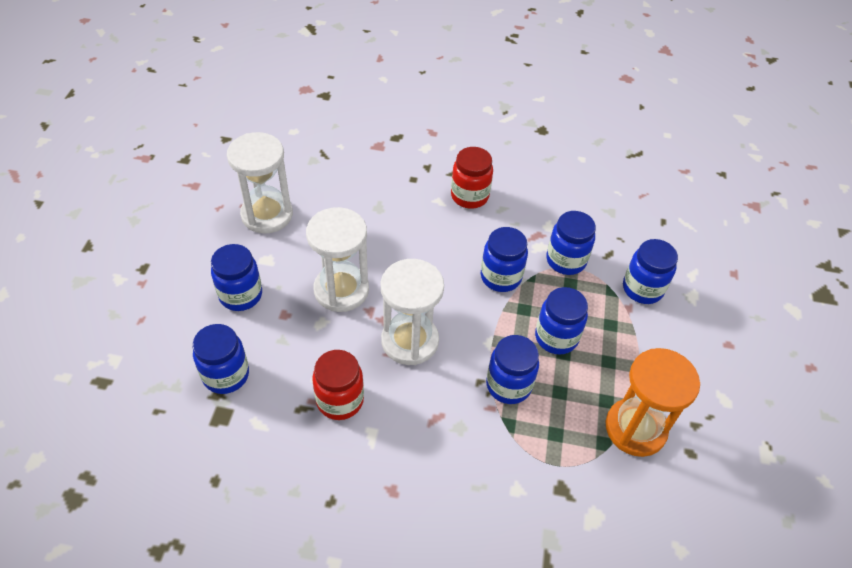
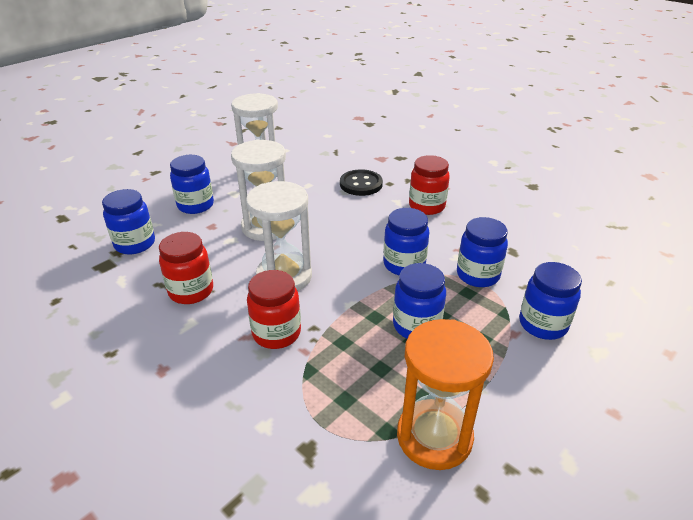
camera: 35 degrees right, 15 degrees down
(387, 192) = (361, 184): none -> black button
(454, 403) = (276, 333): none -> red jar
(508, 385) = (337, 341): blue jar -> none

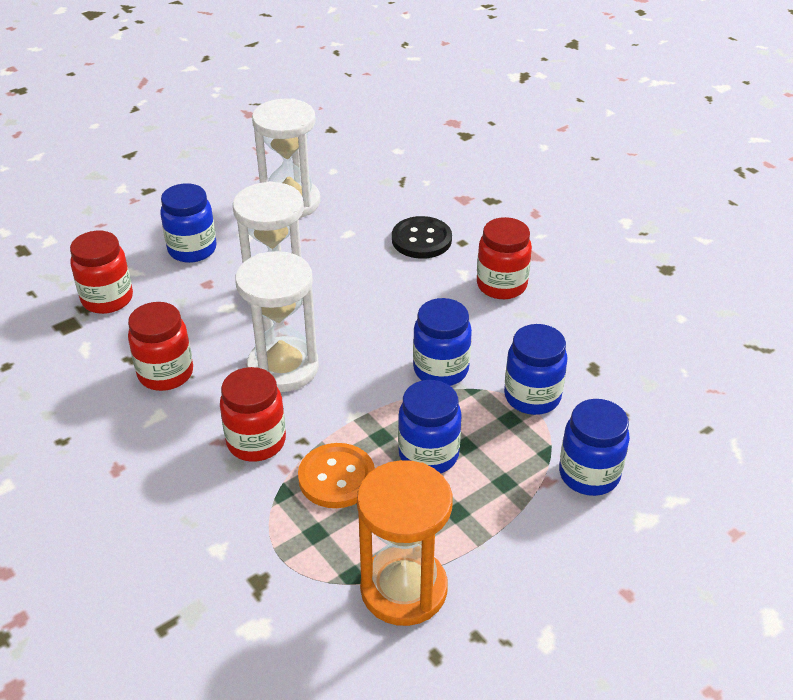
camera: 10 degrees right, 5 degrees up
(135, 244) = (107, 299): blue jar -> red jar
(349, 352) = (336, 477): none -> orange button

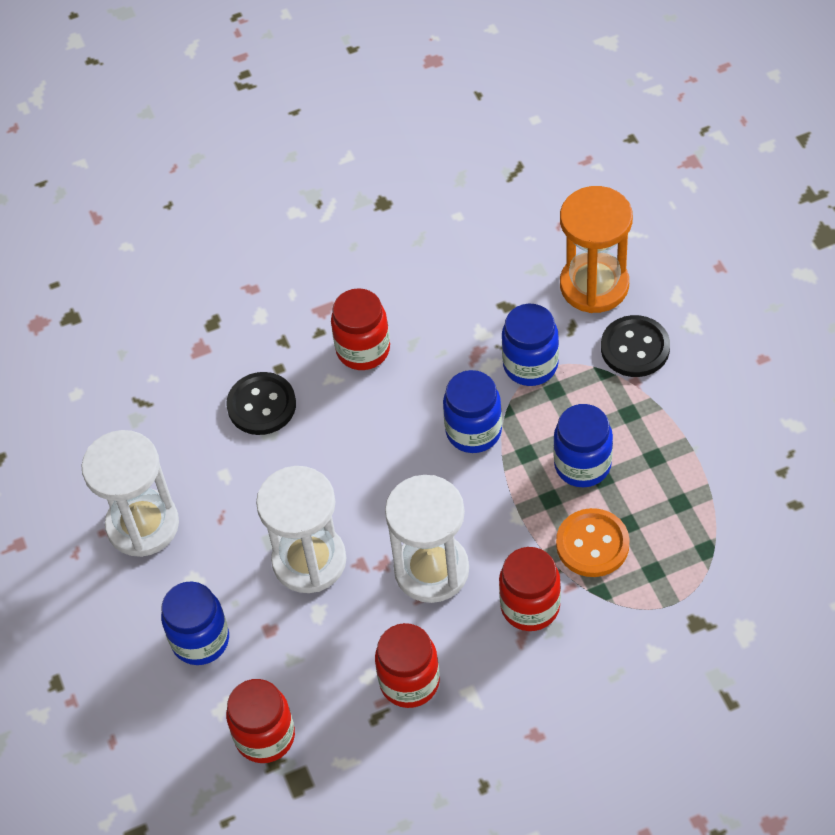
camera: 70 degrees left, 15 degrees up
(403, 589) = (727, 514): orange hourglass -> orange hourglass (594, 285)
(589, 474) = (635, 348): blue jar -> black button

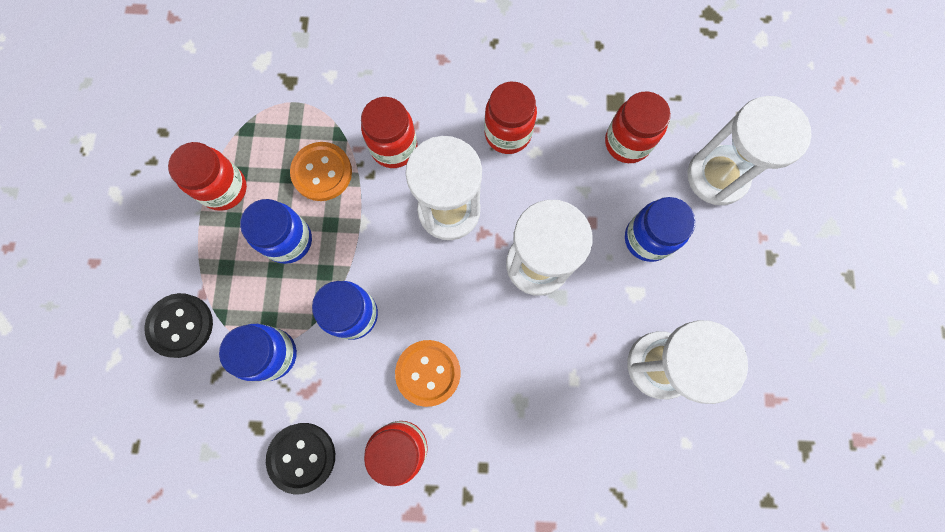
camera: 160 degrees left, 20 degrees up
(144, 745) = (717, 176): none -> white hourglass
(261, 405) = (514, 435): black button -> black button (302, 457)
(371, 417) = (428, 373): none -> orange button
(594, 285) = (171, 408): orange hourglass -> none
(685, 481) = (224, 189): none -> red jar

